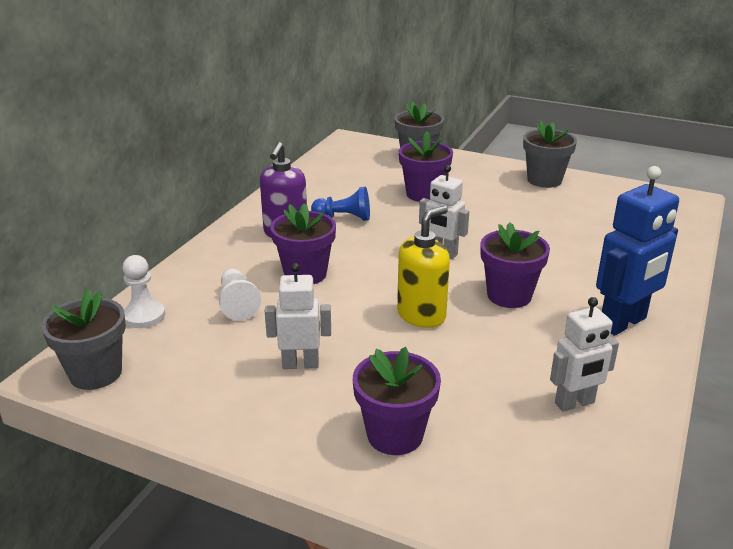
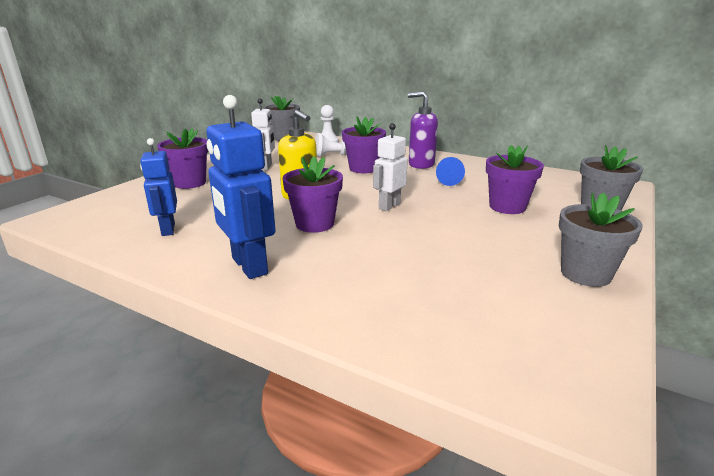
camera: 95 degrees right, 5 degrees down
(575, 403) = (167, 229): white robot -> blue robot

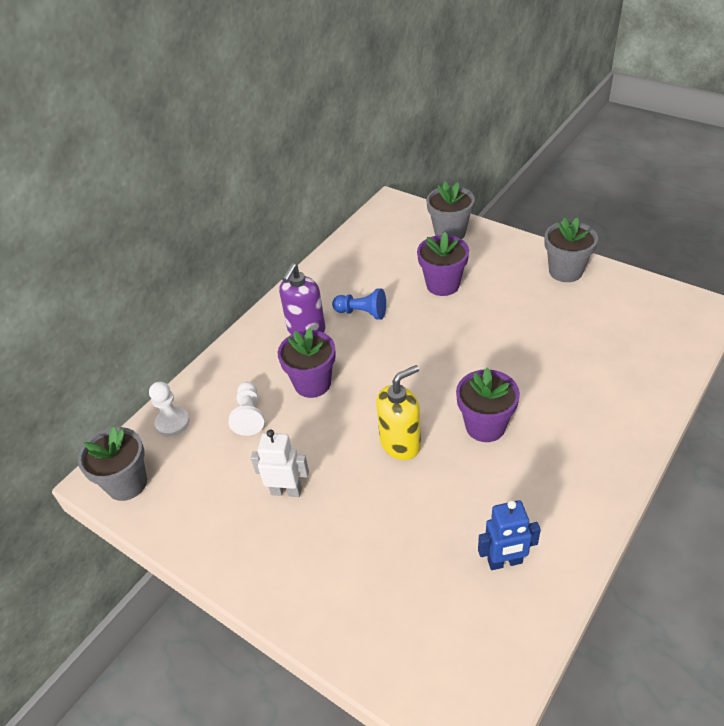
camera: 80 degrees left, 20 degrees up
(189, 183) = (344, 578): purple flower pot -> none
(248, 266) = (580, 471): blue robot -> none
(389, 206) = (439, 366): white robot -> none

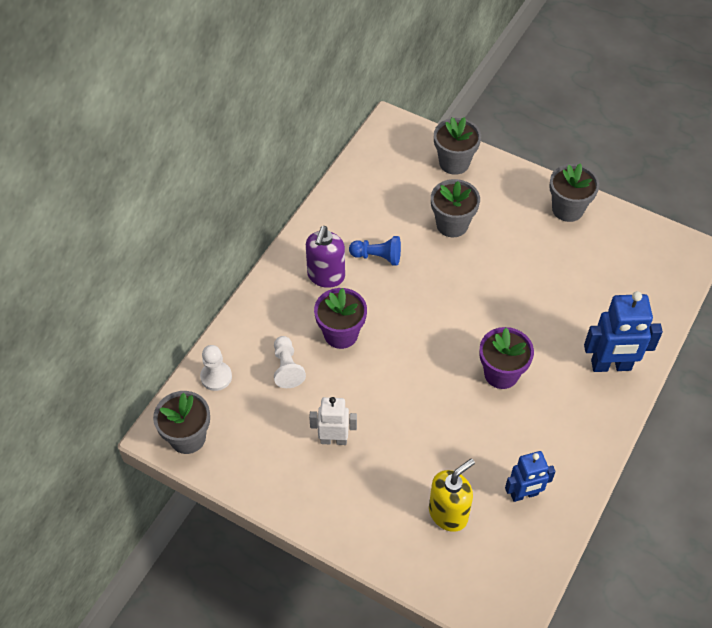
camera: 10 degrees left, 10 degrees up
(401, 443) = (429, 392): yellow soap dispenser -> yellow soap dispenser (448, 513)
(443, 285) = (452, 224): purple flower pot -> grey flower pot
(613, 420) = (611, 366): none -> blue robot

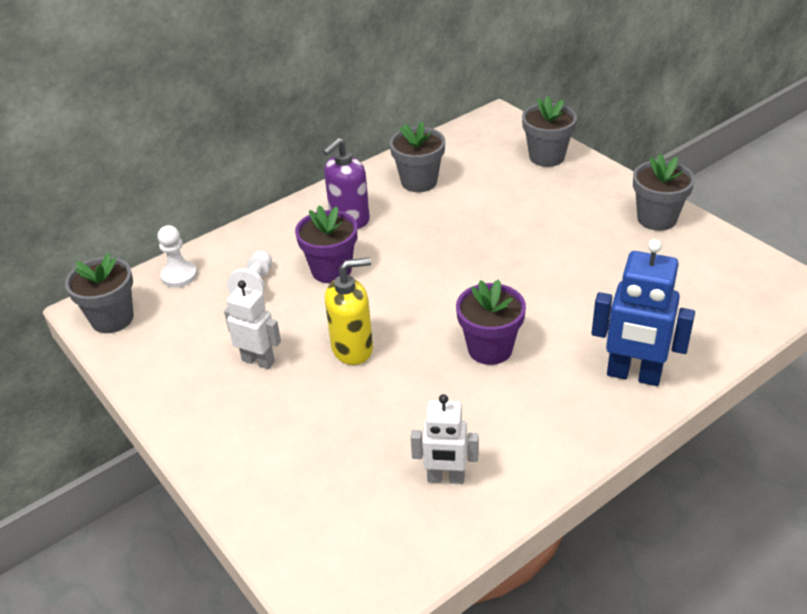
camera: 25 degrees right, 15 degrees down
(377, 257) = (414, 215): blue pawn -> none
(448, 513) = (340, 470): yellow soap dispenser -> yellow soap dispenser (353, 349)
(452, 224) = (513, 205): grey flower pot -> grey flower pot (419, 182)
(524, 494) = (446, 478): blue robot -> white robot

